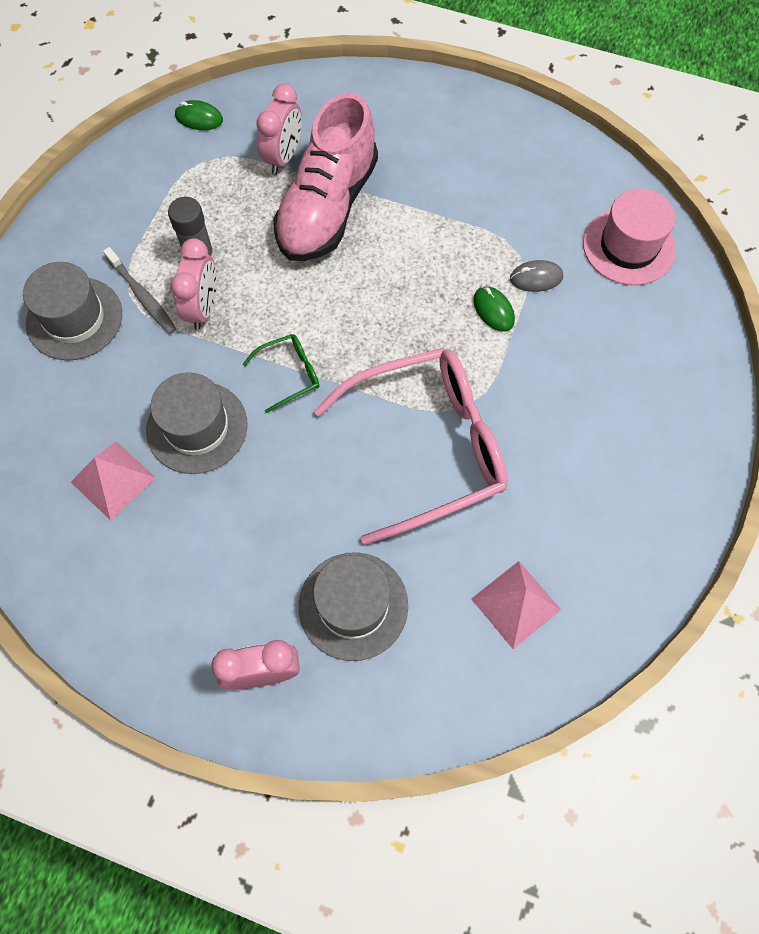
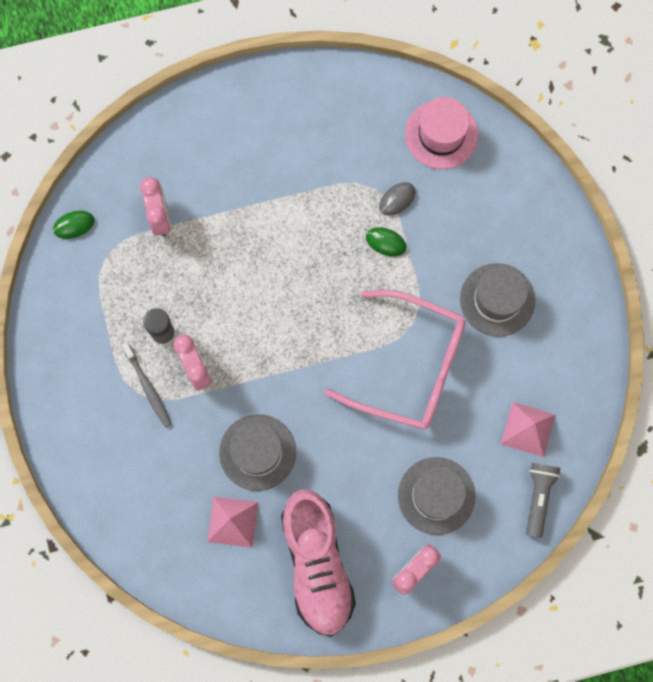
camera: 35 degrees left, 10 degrees up
(74, 318) = (116, 434): grey hat -> grey hat (497, 300)
(142, 296) = (148, 388): grey toothbrush -> grey toothbrush turned 45 degrees clockwise
(289, 374) = (288, 376): green glasses -> none
(327, 208) = (221, 237): pink shoe -> pink shoe (317, 565)
(427, 447) = (409, 366): pink glasses -> pink glasses turned 75 degrees clockwise
(473, 692) = (538, 497): none -> grey flashlight

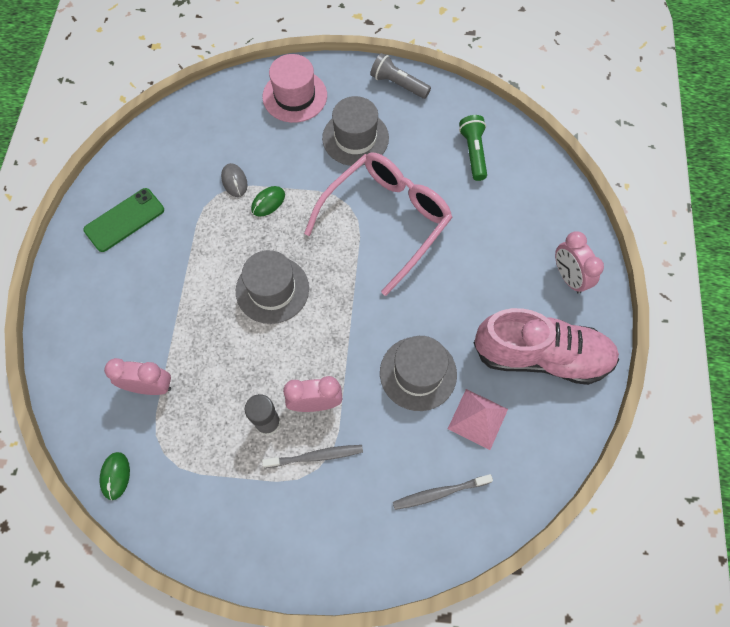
camera: 70 degrees left, 10 degrees down
(152, 507) = (439, 493): none -> grey toothbrush
(314, 115) = (124, 220): none -> green phone
(436, 495) = (507, 238): grey hat -> grey hat (272, 289)
(441, 134) = (195, 130): pink hat -> pink hat (295, 96)
(528, 429) = (473, 152): pink pyramid -> green flashlight
(538, 497) = (532, 164): grey flashlight -> grey flashlight (398, 84)

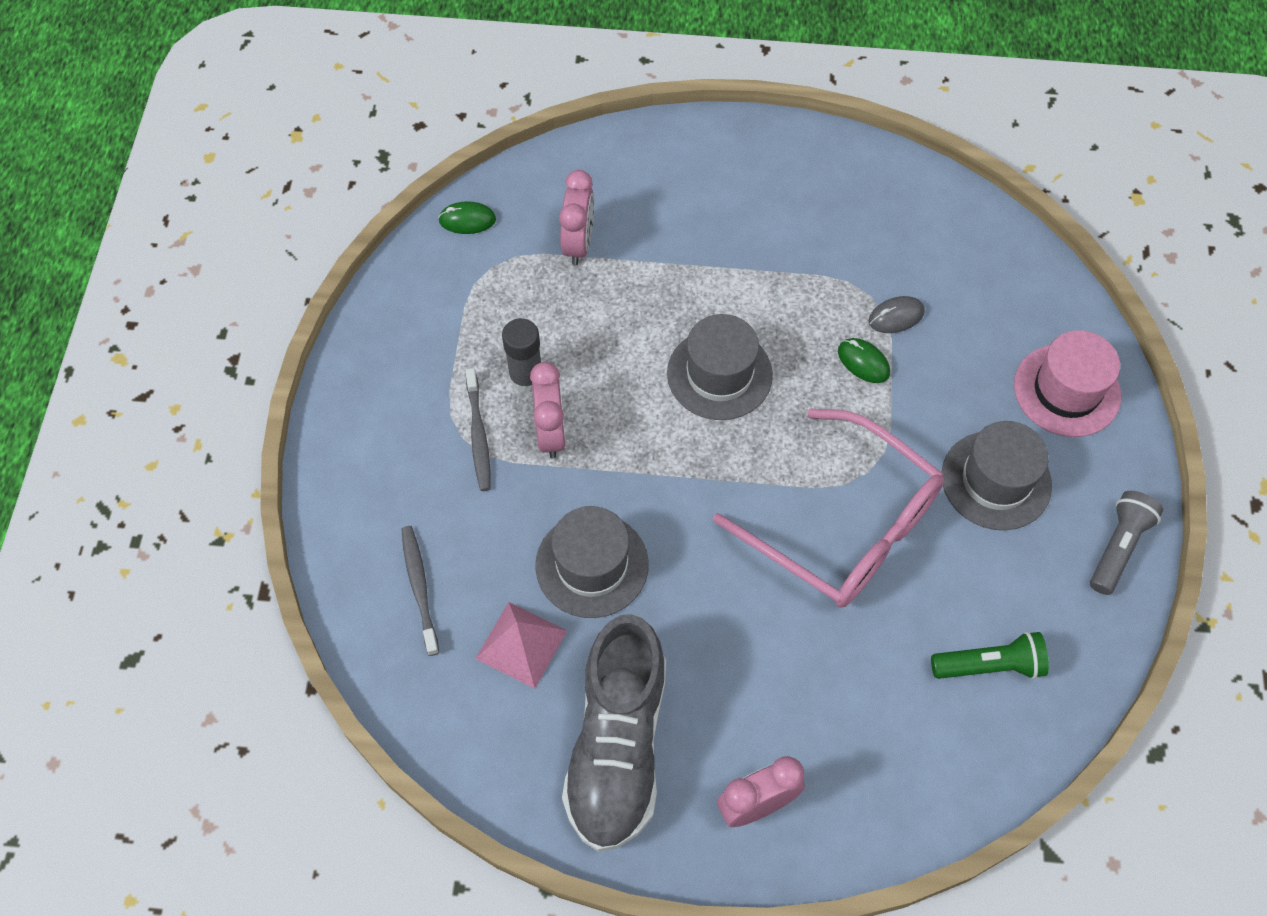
camera: 90 degrees right, 5 degrees down
(124, 220) = (819, 191): green phone -> none
(541, 356) = (617, 746): pink shoe -> grey shoe

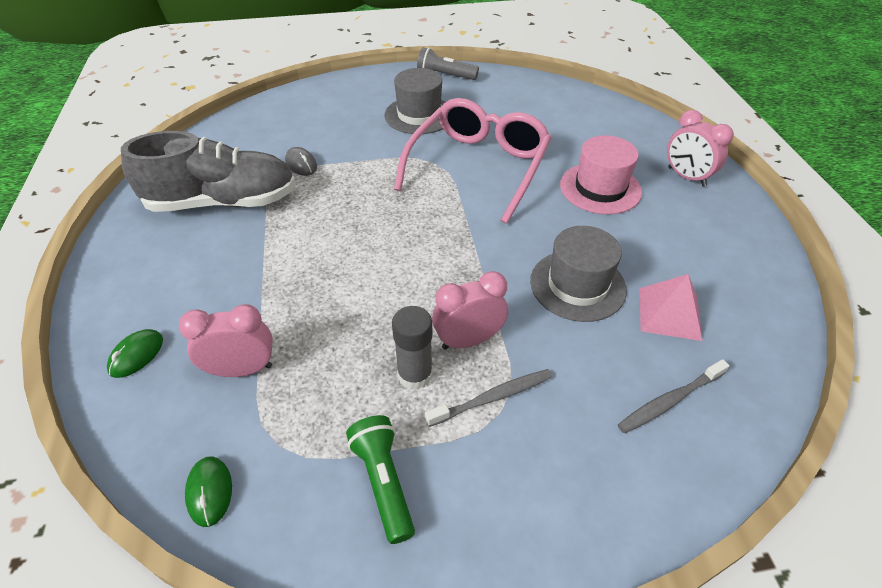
camera: 105 degrees left, 15 degrees down
(617, 746) = (701, 243): grey shoe -> grey shoe (223, 202)
(719, 374) = (374, 243): grey hat -> none
(863, 362) = (344, 174): green mouse -> green mouse (136, 355)
(990, 665) = (539, 107): green flashlight -> green flashlight (383, 481)
(1066, 390) = (346, 97): pink hat -> pink hat (600, 188)

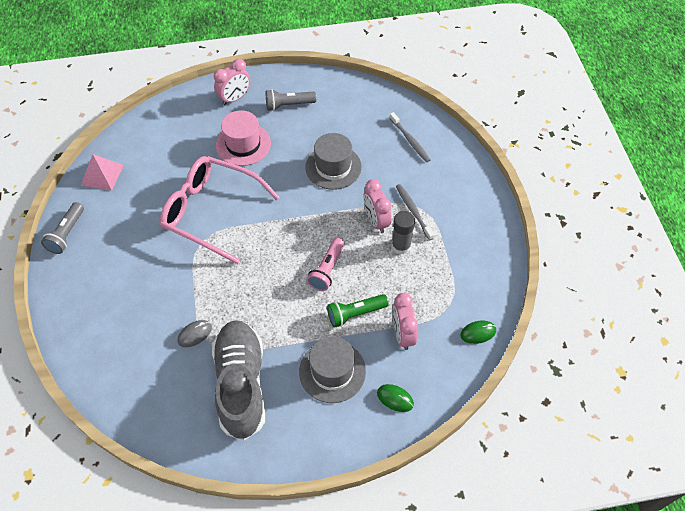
camera: 90 degrees left, 10 degrees up
(376, 278) = (327, 270): none -> pink flashlight
(383, 481) = (464, 257): green flashlight -> green flashlight (355, 314)
(419, 115) = (132, 252): grey hat -> grey hat (332, 371)
(669, 313) = (354, 130): pink pyramid -> pink pyramid (102, 175)
(696, 231) = (288, 105): none -> grey flashlight

